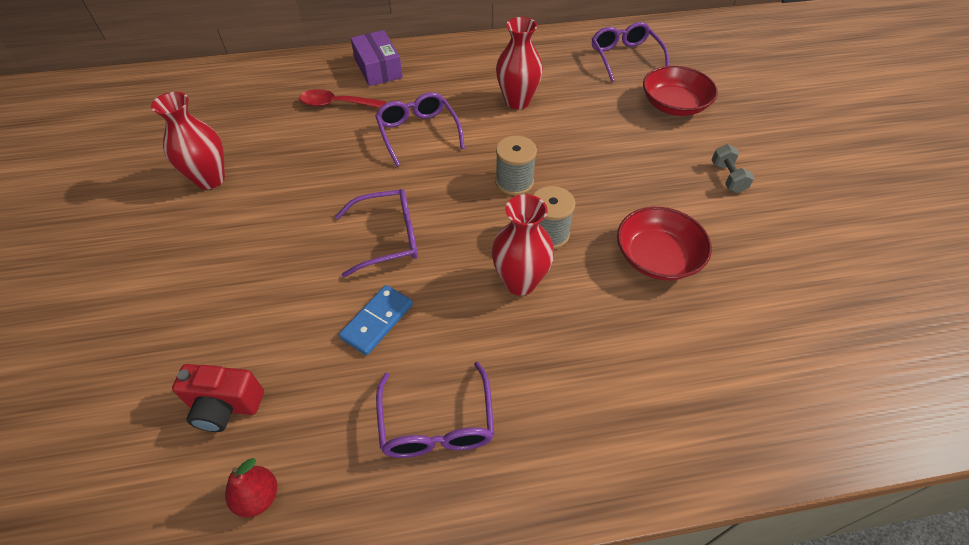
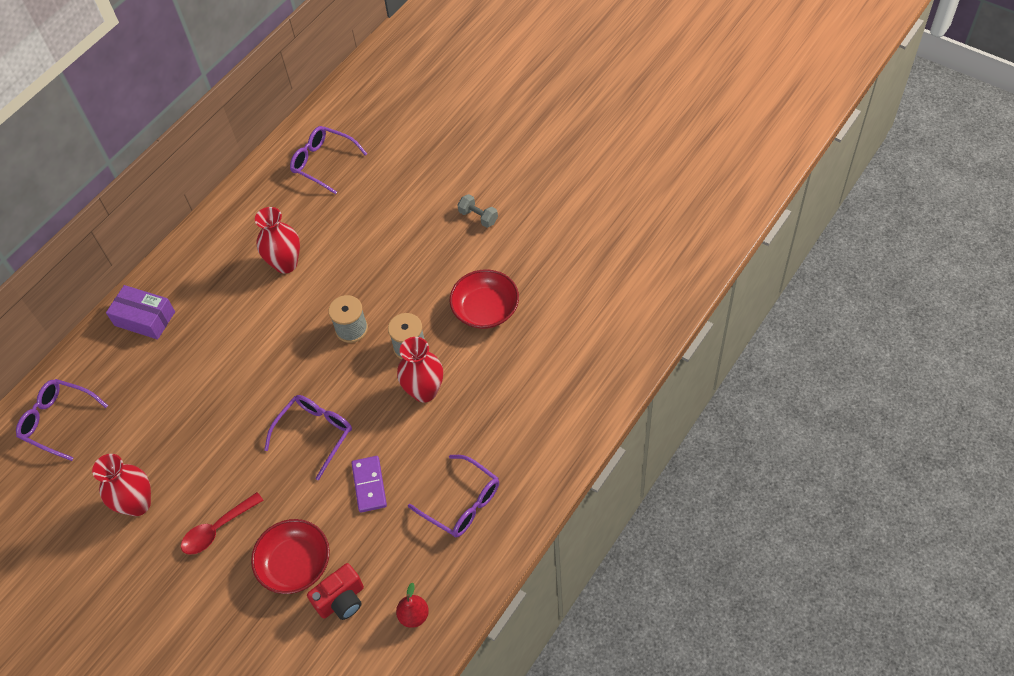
camera: 40 degrees left, 5 degrees up
(336, 104) = (152, 374): red spoon -> red spoon (217, 529)
(377, 321) = (369, 485): blue domino -> purple domino
(418, 133) = (244, 346): purple glasses -> purple glasses (58, 421)
(674, 105) = (396, 182): red bowl -> red bowl (295, 564)

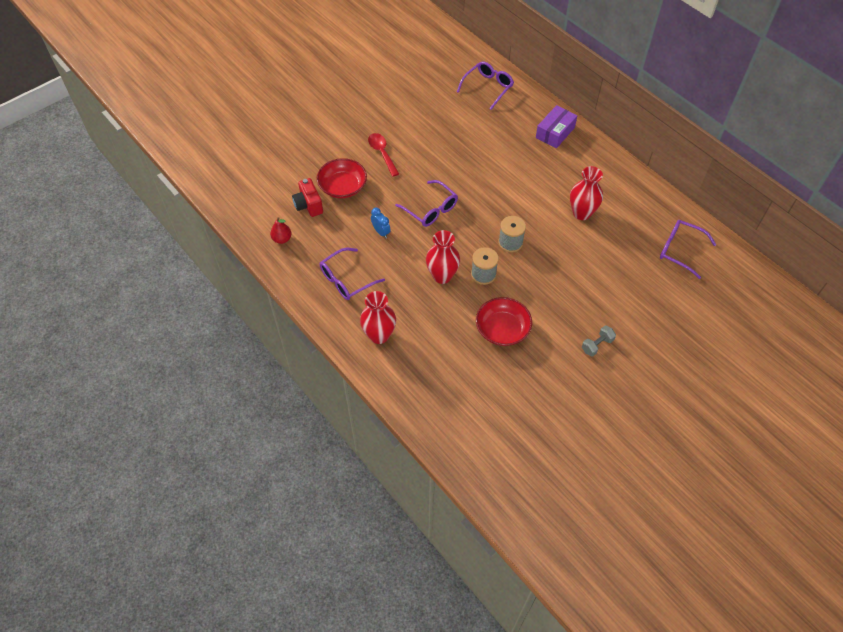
camera: 100 degrees right, 0 degrees up
(137, 504) = (415, 119): red vase -> red vase (379, 335)
(323, 163) = (680, 250): purple glasses -> purple glasses turned 105 degrees counterclockwise
(369, 485) = (381, 232): purple domino -> blue clock

